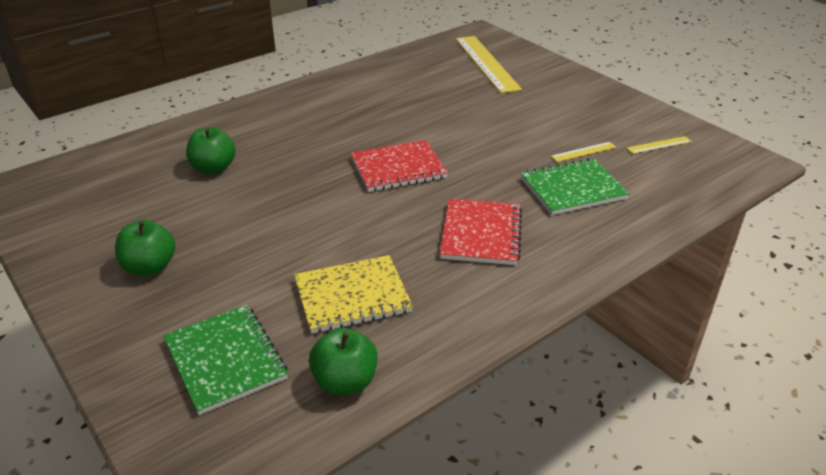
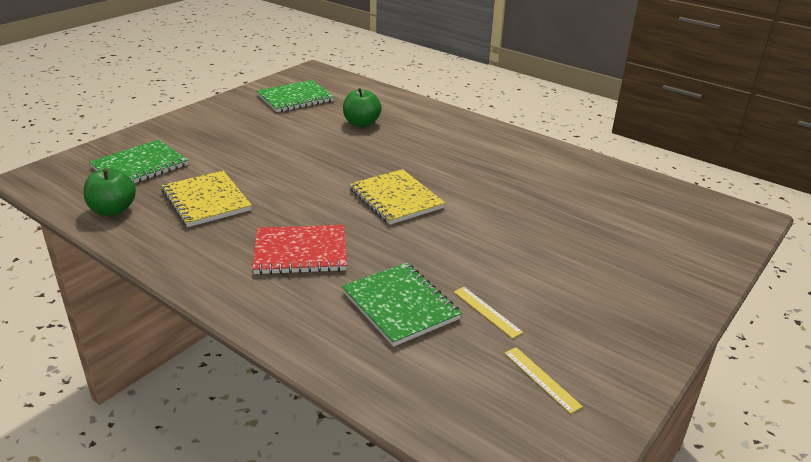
camera: 75 degrees right, 5 degrees down
(97, 209) = (295, 98): none -> green notebook
(150, 267) = (234, 126): green apple -> none
(398, 168) = (396, 199): red notebook -> yellow notebook
(486, 63) = (663, 229): yellow ruler -> none

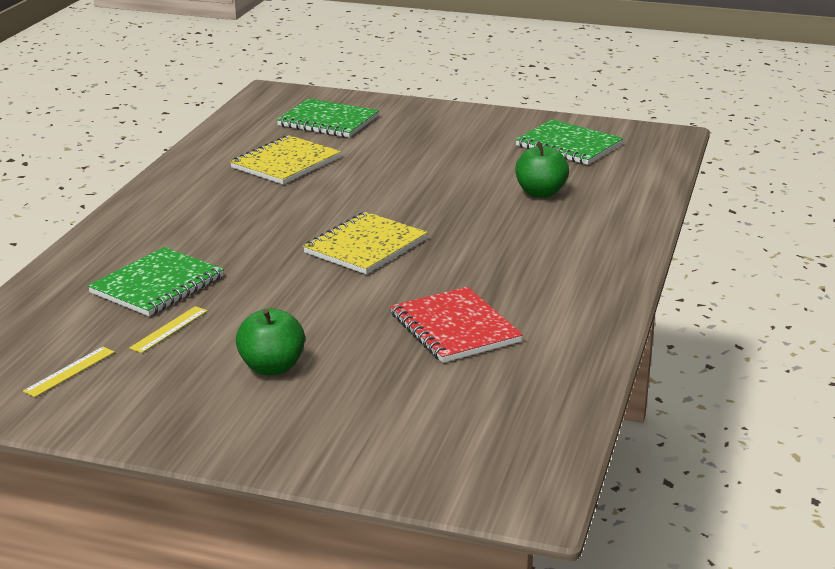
camera: 70 degrees right, 5 degrees down
(113, 210) = (240, 134): green apple -> green apple (272, 367)
(300, 252) = (222, 223): red notebook -> red notebook (455, 328)

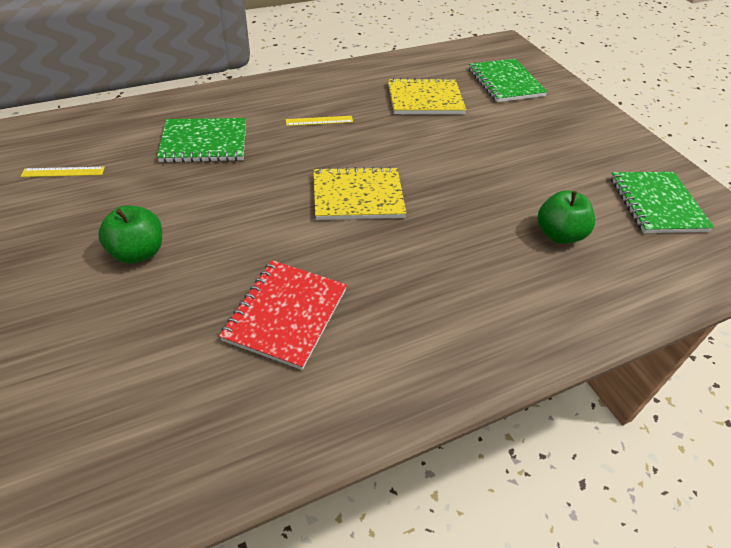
camera: 45 degrees right, 20 degrees up
(169, 329) = (151, 179): yellow ruler -> yellow ruler (319, 121)

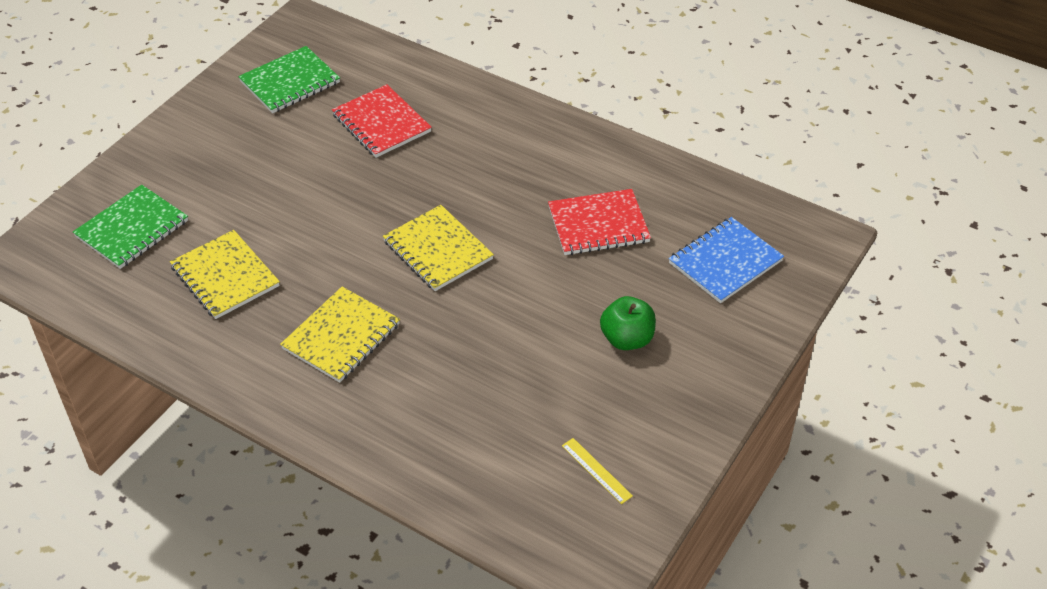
camera: 120 degrees left, 0 degrees up
(123, 391) = (725, 262): none -> blue notebook
(204, 142) = (457, 400): green notebook -> none
(319, 121) = (341, 336): yellow ruler -> yellow notebook
(558, 234) = (381, 123): green apple -> red notebook

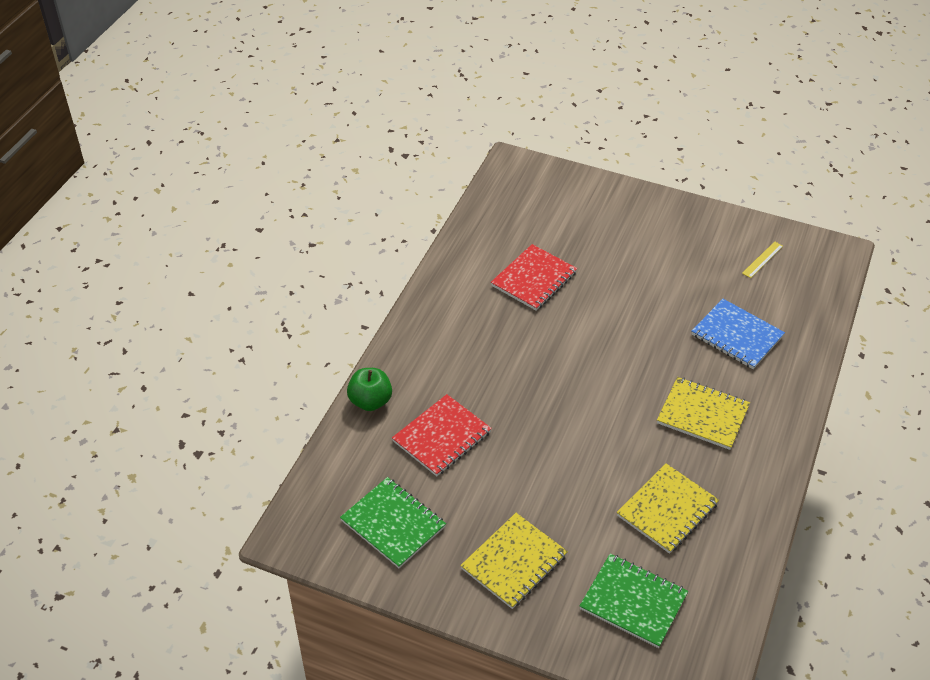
camera: 100 degrees left, 0 degrees up
(438, 250) = (590, 371): yellow notebook -> yellow notebook (514, 562)
(598, 224) = (534, 279): red notebook -> red notebook turned 60 degrees clockwise
(627, 339) = (644, 254): green apple -> green apple (370, 401)
(725, 262) = (553, 210): blue notebook -> blue notebook (737, 335)

